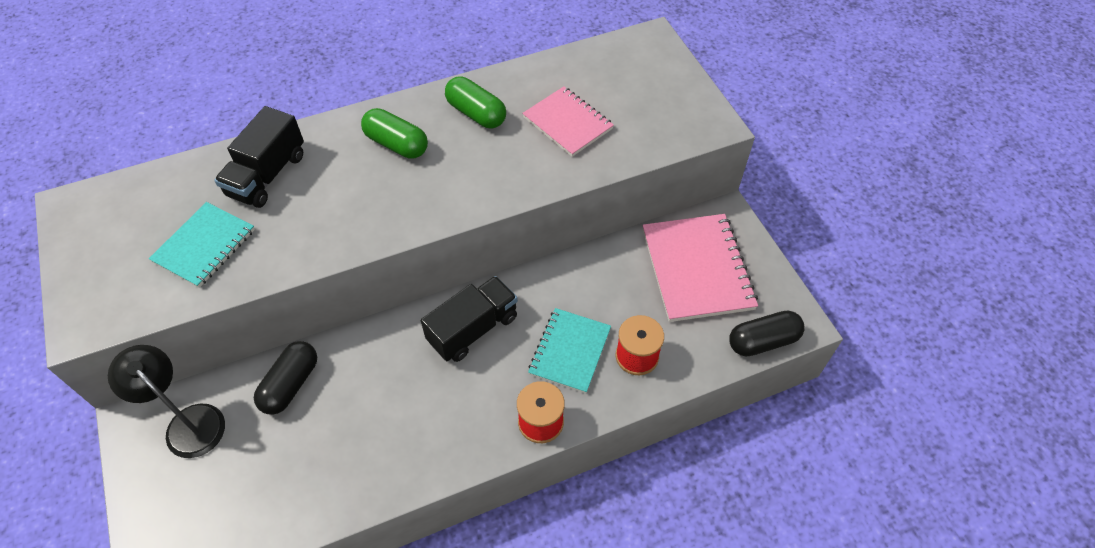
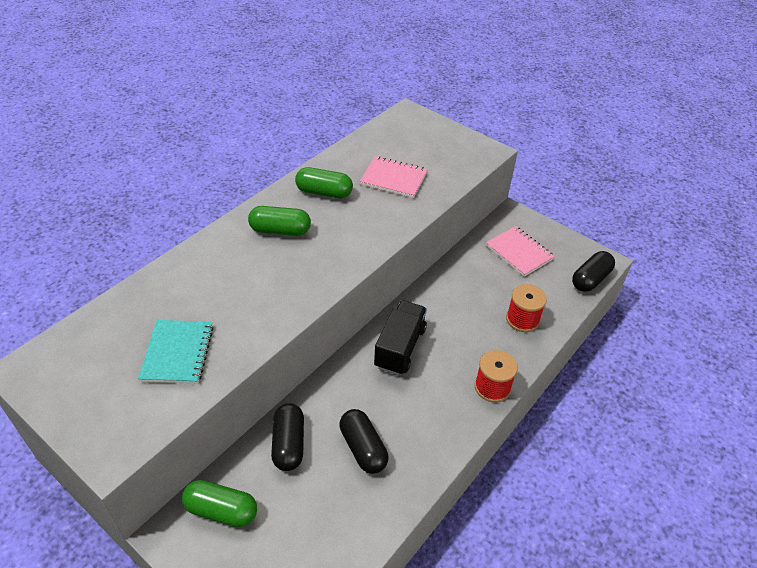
camera: 30 degrees left, 10 degrees down
(188, 422) = (221, 510): black lamp -> green capsule
(267, 175) = (192, 285): black truck -> none
(357, 424) = (363, 448): none -> black capsule
(570, 351) = (477, 334): turquoise notebook -> none
(697, 269) = (519, 252): pink notebook -> pink notebook, size x0.65

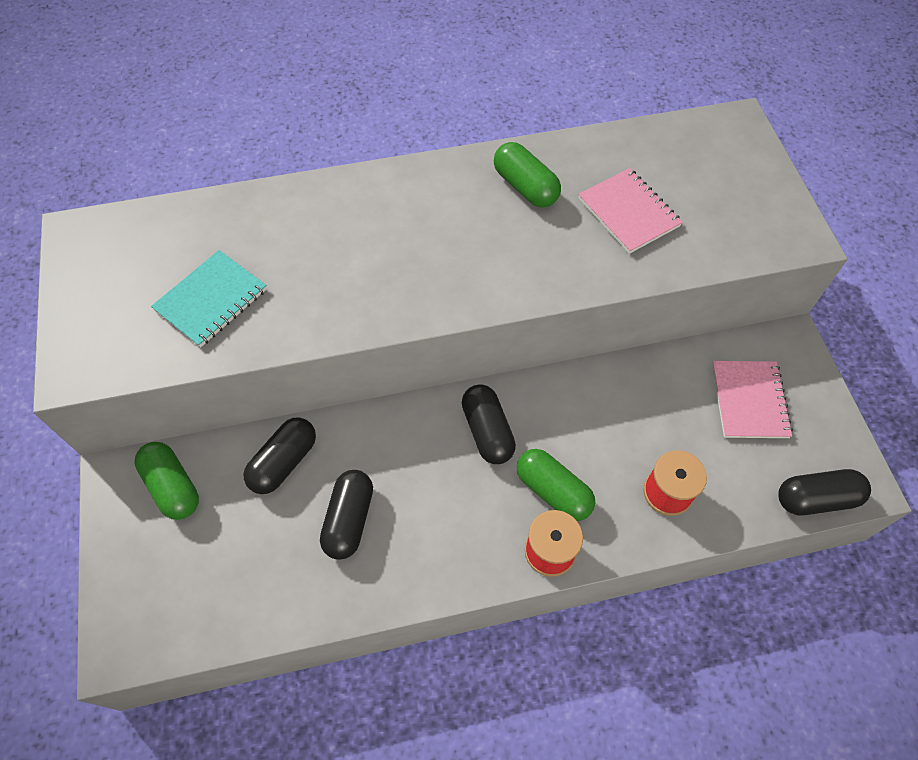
camera: 40 degrees right, 15 degrees up
(280, 230) = (432, 211): green capsule -> green capsule (553, 491)
(400, 347) = (487, 431): black truck -> black capsule

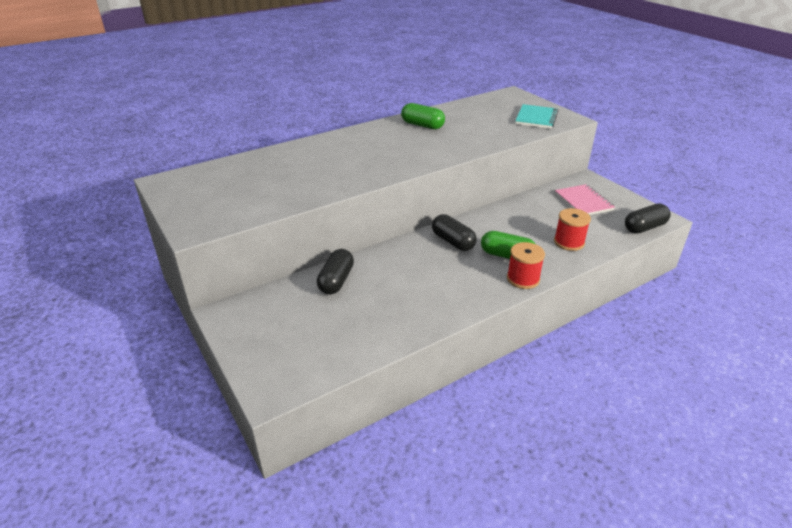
camera: 20 degrees left, 25 degrees down
(172, 486) = (266, 308): green capsule -> none
(211, 300) = (268, 189): turquoise notebook -> turquoise notebook (536, 118)
(349, 519) = (394, 295): black capsule -> none
(628, 212) = (482, 125): pink notebook -> none

